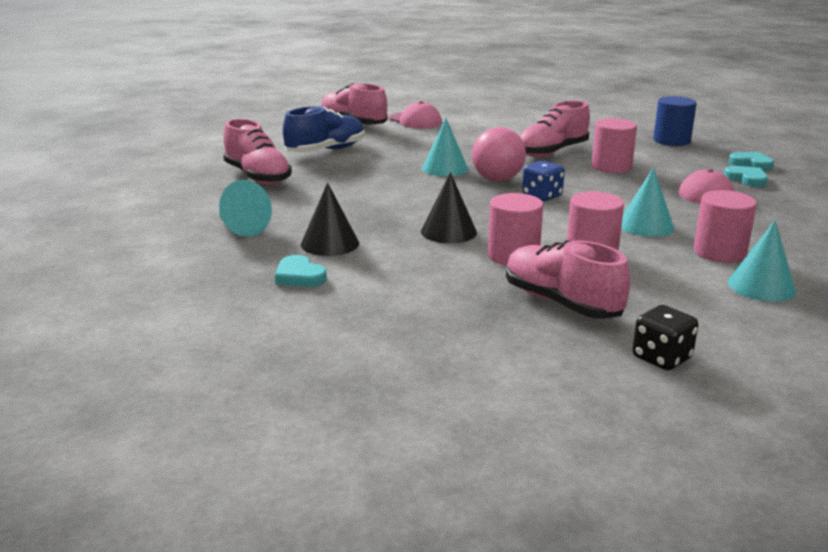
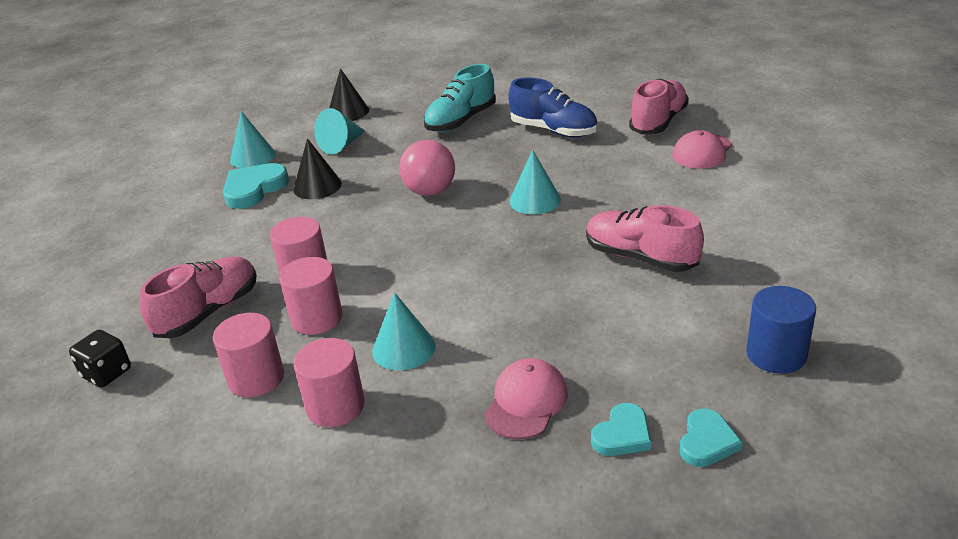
camera: 80 degrees right, 10 degrees up
(257, 177) = (461, 121): pink shoe -> turquoise shoe
(299, 276) = (254, 189): turquoise heart -> turquoise heart, size x1.59
(448, 232) = (355, 233): black cone -> black cone (348, 112)
(497, 179) = (514, 236): pink ball -> pink ball (430, 191)
(542, 196) = (473, 270): blue dice -> none
(611, 167) = (606, 308): pink cylinder -> pink cylinder (256, 378)
(761, 286) = (247, 437): turquoise cone -> turquoise cone (252, 157)

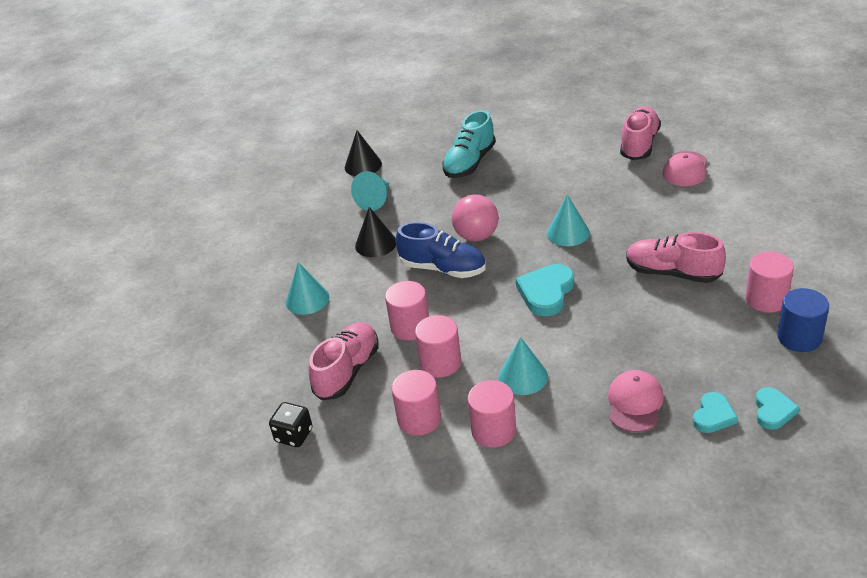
camera: 10 degrees left, 5 degrees up
(252, 157) = (300, 222): turquoise cone -> turquoise cone (307, 299)
(254, 189) = (320, 254): turquoise heart -> turquoise heart (546, 292)
(553, 130) = (554, 163): blue shoe -> blue shoe (443, 268)
(748, 303) = (766, 299): none -> pink cylinder

